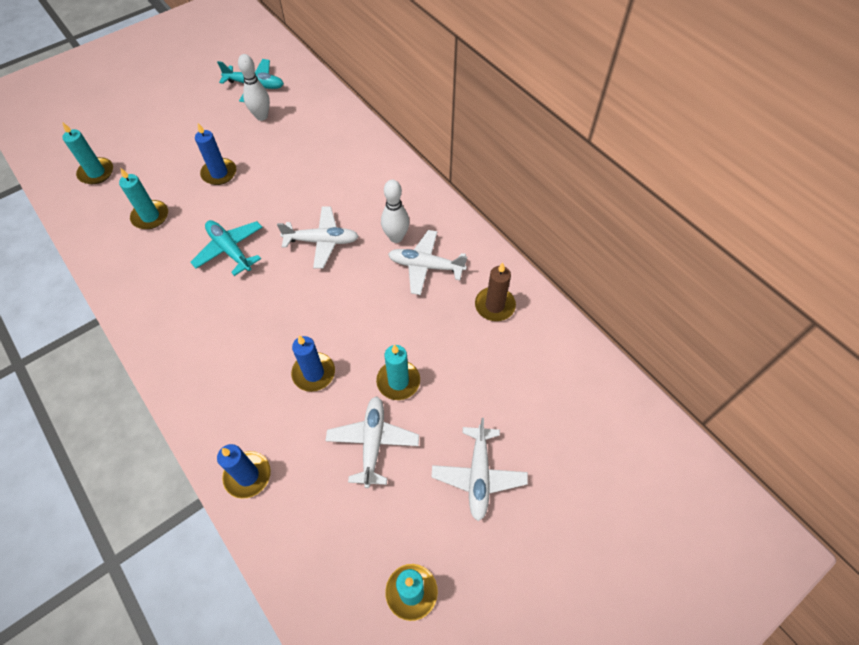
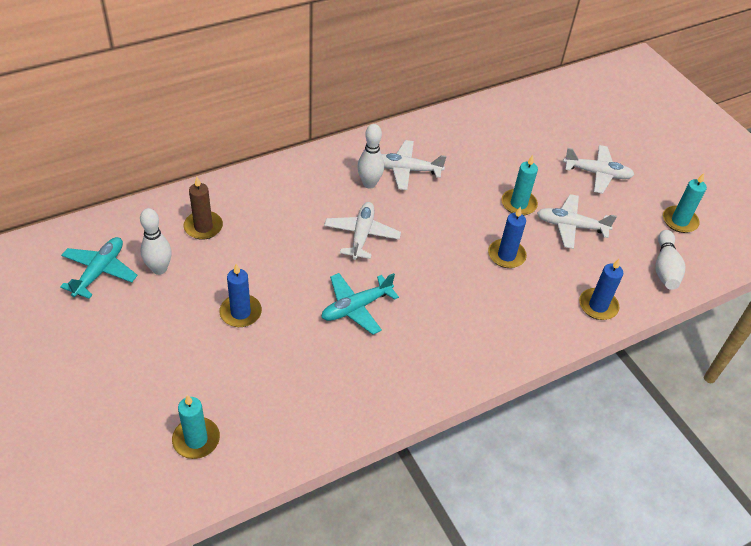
camera: 85 degrees left, 10 degrees down
(150, 216) = (289, 379): turquoise candle -> none
(318, 564) = (665, 268): none -> white bowling pin
(426, 266) = (406, 170): white plane -> white plane turned 75 degrees clockwise
(494, 305) = (454, 137): brown candle -> brown candle (203, 227)

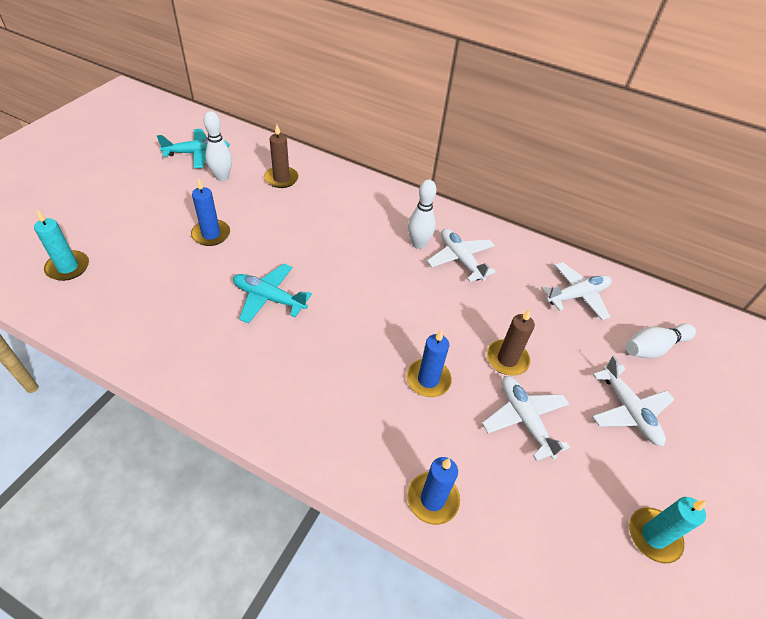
camera: 55 degrees right, 0 degrees up
(361, 235) = (354, 265): white plane -> white plane (576, 295)
(518, 204) = (507, 359): turquoise candle -> brown candle
(665, 268) = (558, 552): white bowling pin -> white bowling pin (653, 347)

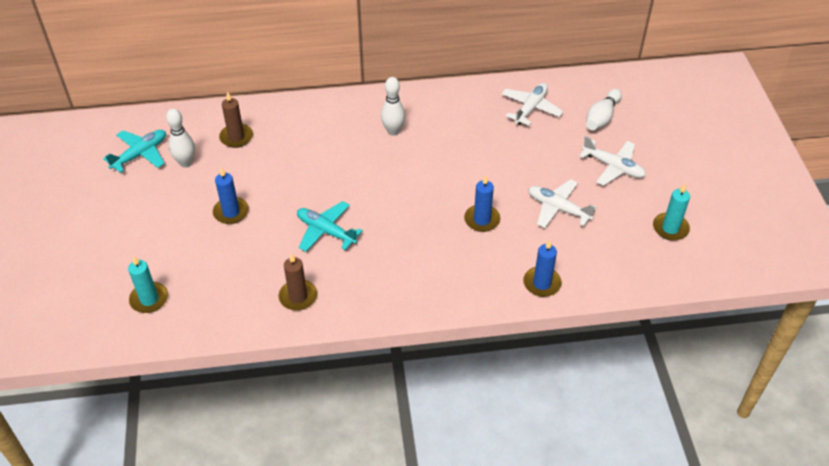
camera: 30 degrees left, 0 degrees up
(269, 298) = (326, 231): turquoise plane -> turquoise plane turned 45 degrees clockwise
(460, 259) = (433, 126): white plane -> none
(507, 359) = (519, 178): brown candle -> brown candle (298, 297)

